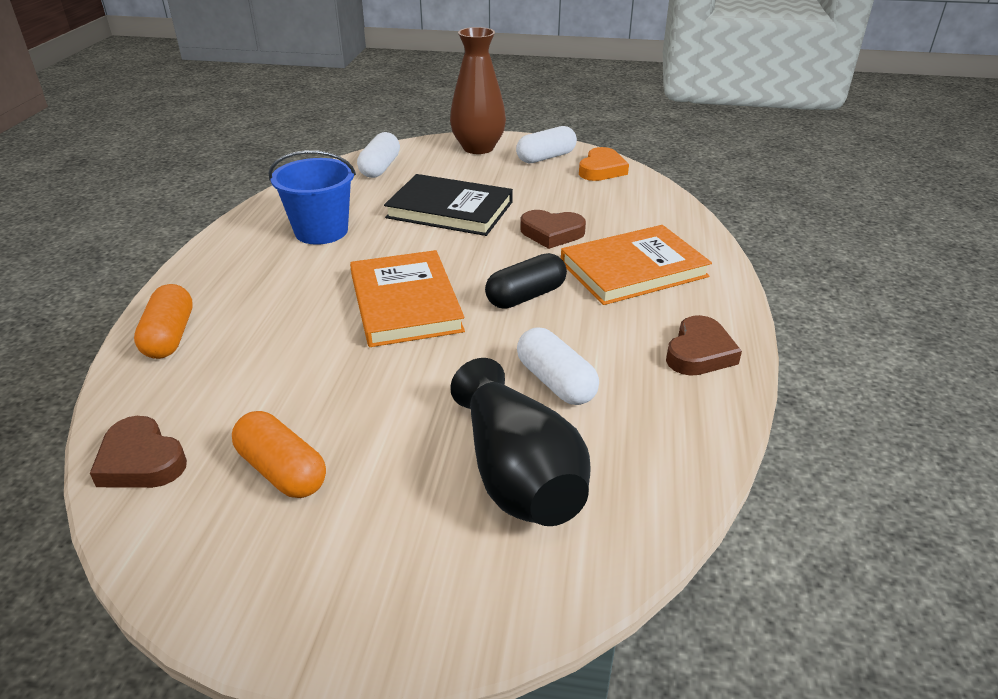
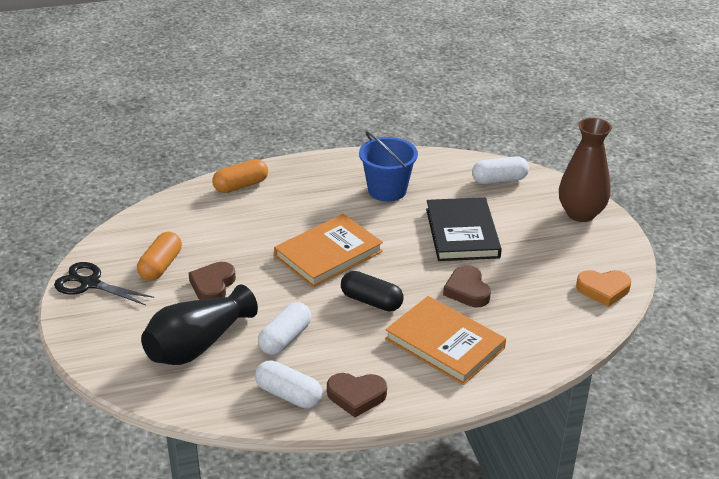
camera: 65 degrees right, 0 degrees up
(141, 461) = (146, 222): brown heart -> brown heart (213, 285)
(244, 584) = (90, 284): none -> black scissors
(546, 157) = (597, 253): white capsule -> white capsule (288, 395)

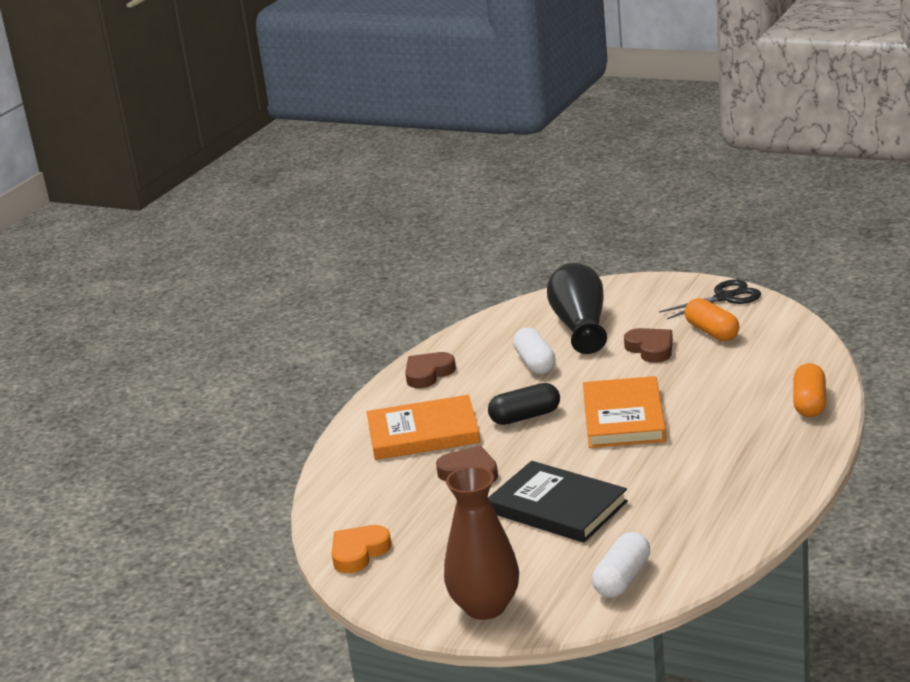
camera: 135 degrees right, 10 degrees down
(288, 395) = (471, 347): white capsule -> none
(387, 190) = (694, 490): blue bucket -> none

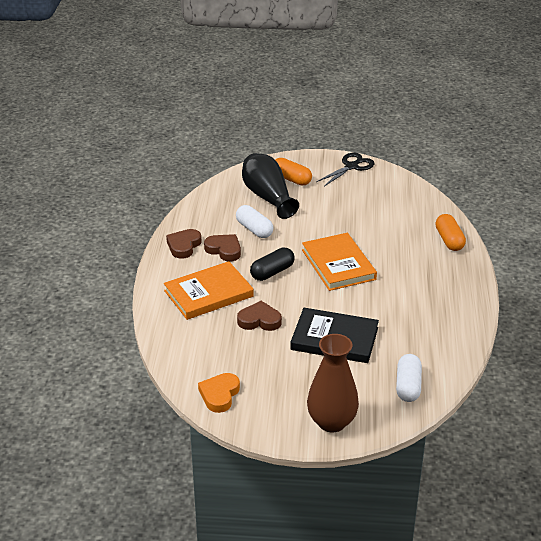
camera: 25 degrees left, 10 degrees up
(651, 349) = (326, 210): brown heart -> brown heart (224, 250)
(712, 332) = (358, 193): orange capsule -> orange capsule (291, 179)

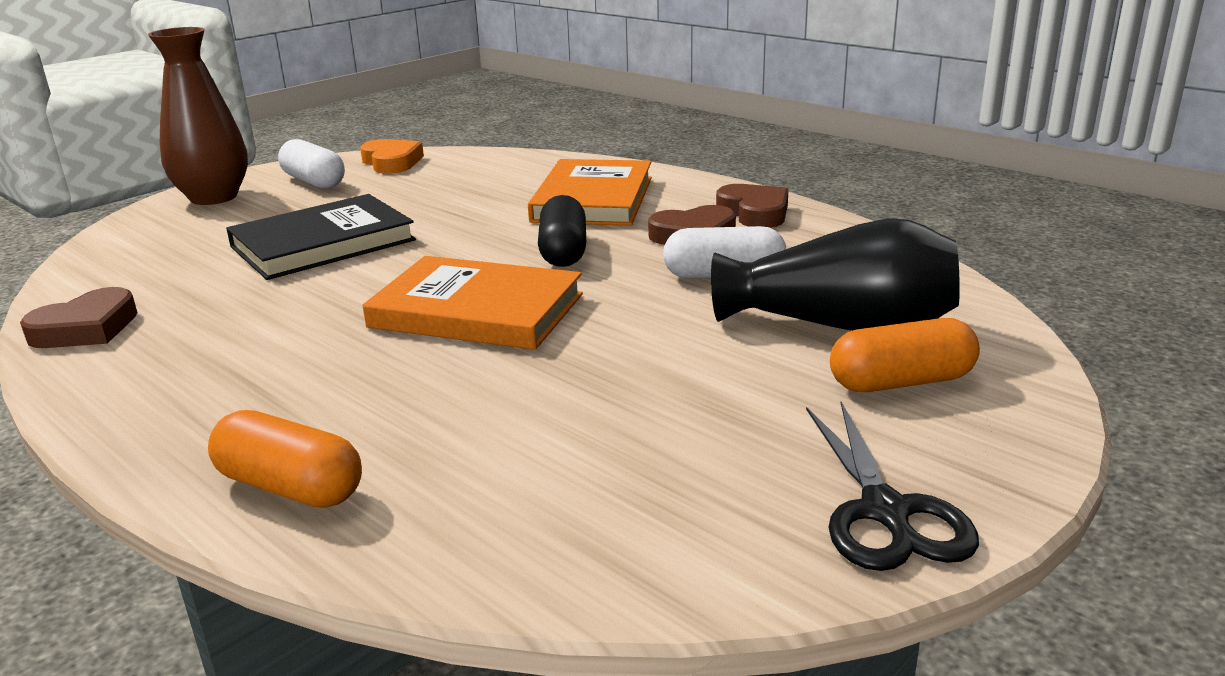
camera: 130 degrees right, 10 degrees down
(259, 320) = (469, 212): brown heart -> brown heart (86, 328)
(408, 386) = (132, 255): white capsule -> white capsule (314, 181)

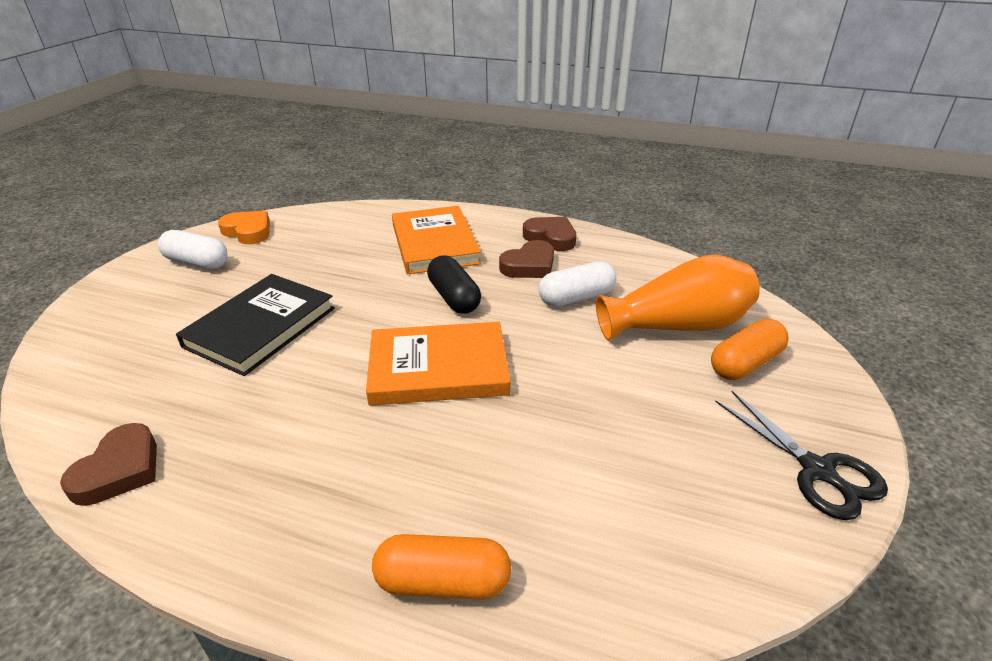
camera: 25 degrees left, 10 degrees up
(214, 197) = (118, 295): brown vase -> none
(840, 326) = (677, 325): black vase -> orange vase

